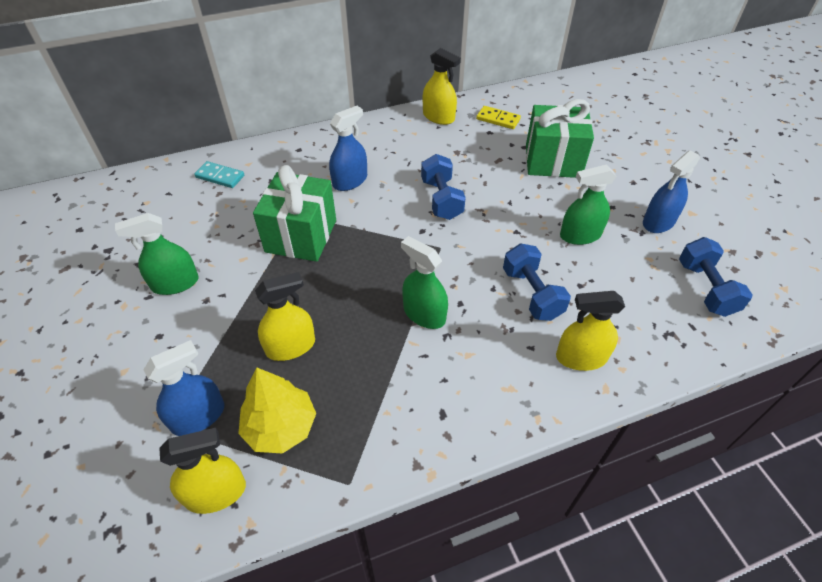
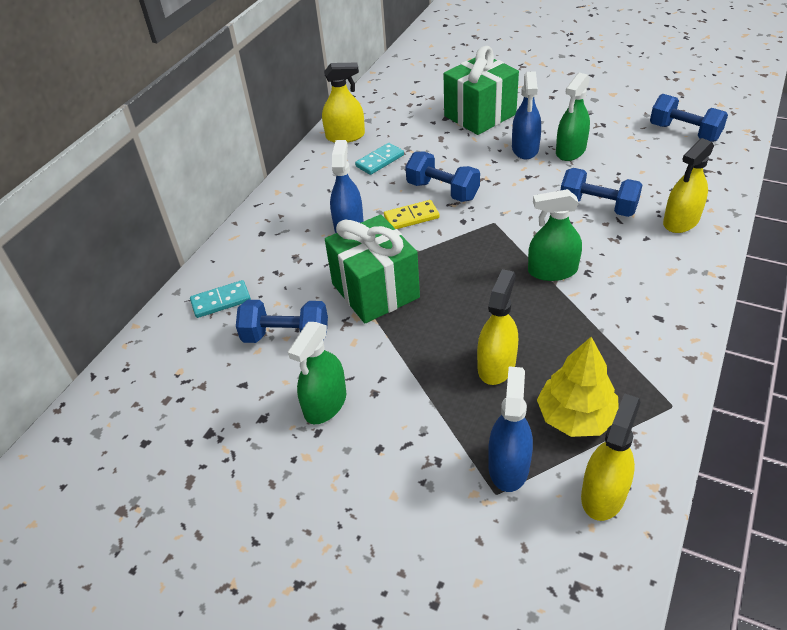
camera: 40 degrees left, 5 degrees down
(217, 225) = (286, 336): none -> blue dumbbell
(434, 149) = (380, 161): none -> turquoise domino
(498, 119) = (395, 111): yellow domino -> yellow domino (411, 217)
(658, 222) = (603, 111): blue spray bottle -> blue spray bottle (525, 148)

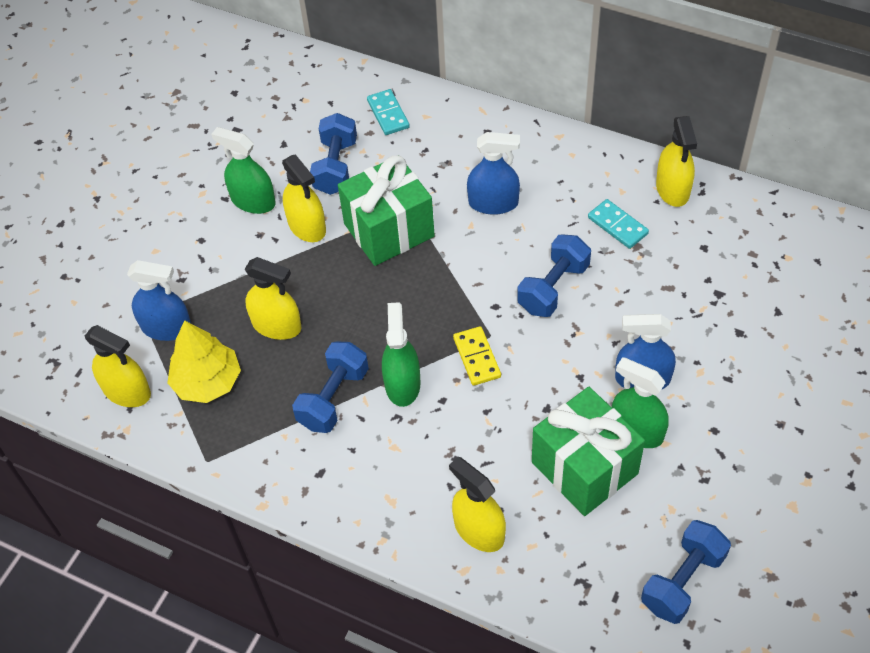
camera: 90 degrees right, 10 degrees up
(366, 353) = (307, 226): none -> yellow spray bottle
(411, 217) = (505, 258): yellow domino -> yellow domino (477, 357)
(480, 115) = (725, 332): green gift -> green gift (584, 468)
(597, 207) = (513, 444): blue dumbbell -> blue dumbbell (333, 398)

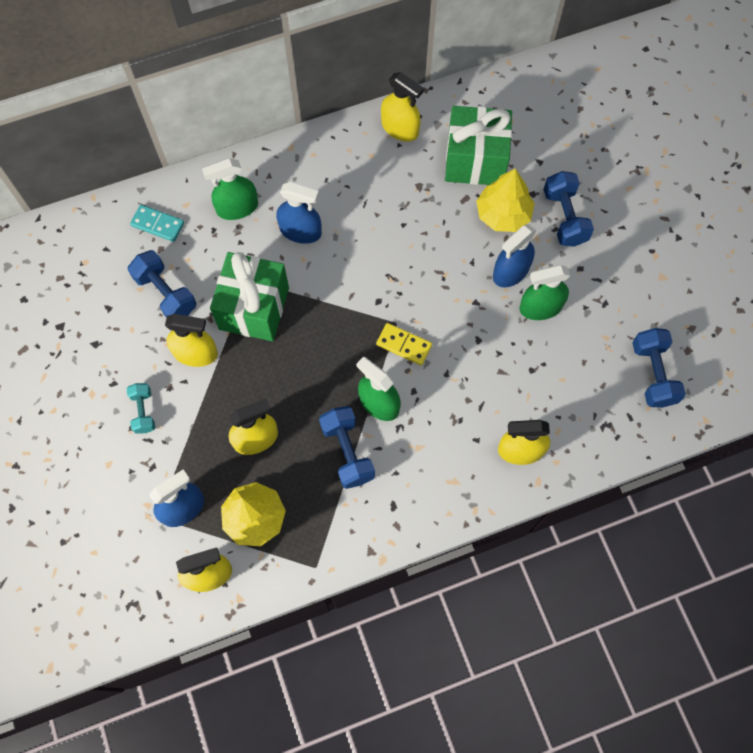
camera: 50 degrees left, 15 degrees up
(221, 235) = (143, 411): none -> turquoise dumbbell
(253, 201) = (136, 368): green spray bottle -> green spray bottle (237, 208)
(493, 203) = (300, 231): blue spray bottle -> blue spray bottle turned 60 degrees clockwise
(553, 288) = (399, 258): blue dumbbell -> blue dumbbell (564, 217)
(584, 468) = (537, 357): green gift -> green gift (475, 160)
(617, 226) = (393, 182): turquoise domino -> none
(690, 327) = (503, 214): none -> yellow tree

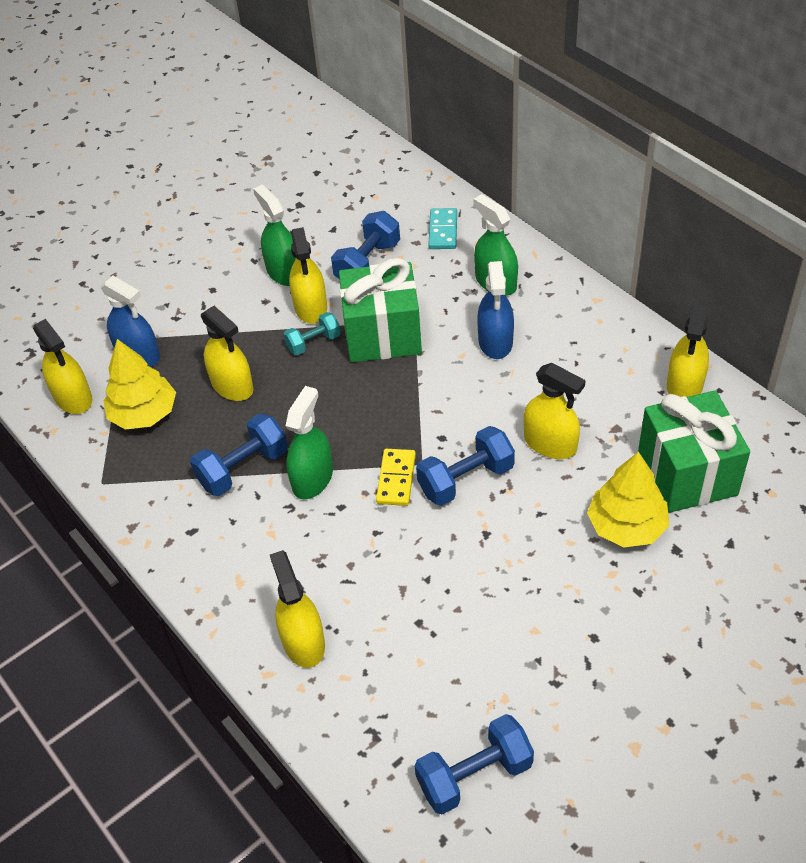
camera: 75 degrees right, 20 degrees down
(143, 411) = (232, 291): turquoise dumbbell -> turquoise dumbbell (313, 343)
(415, 232) = (550, 444): none -> yellow spray bottle
(511, 271) = (548, 558): blue spray bottle -> none
(540, 307) = (513, 607): green spray bottle -> green spray bottle (284, 272)
(564, 217) = (661, 597): blue dumbbell -> blue dumbbell (466, 479)

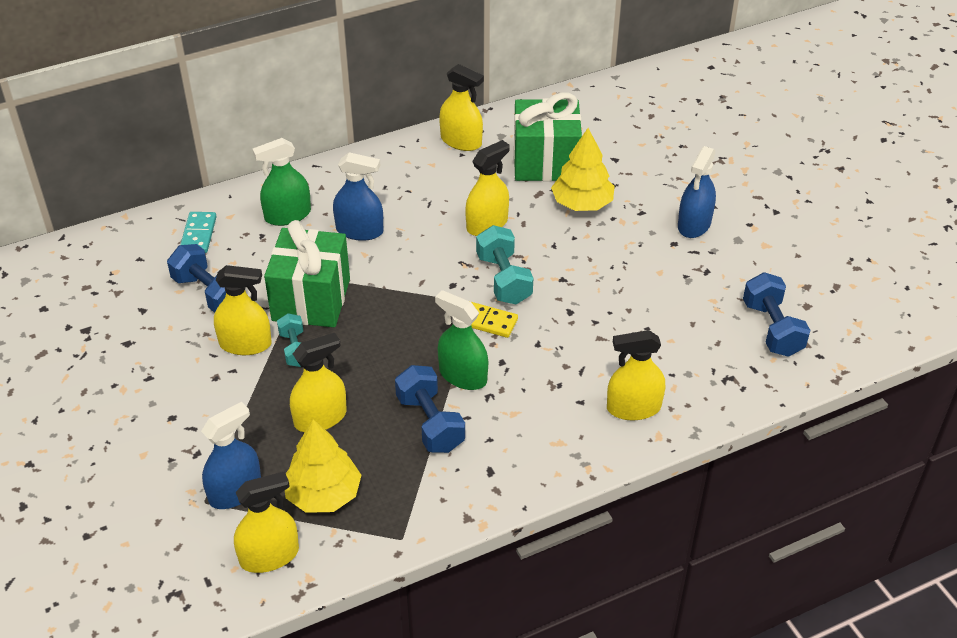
camera: 80 degrees left, 5 degrees down
(284, 272) = (182, 356): green spray bottle -> none
(443, 231) = (198, 234): turquoise domino -> turquoise domino turned 75 degrees clockwise
(466, 479) = (504, 279): blue dumbbell -> turquoise dumbbell
(640, 654) = (694, 224): none -> blue spray bottle

